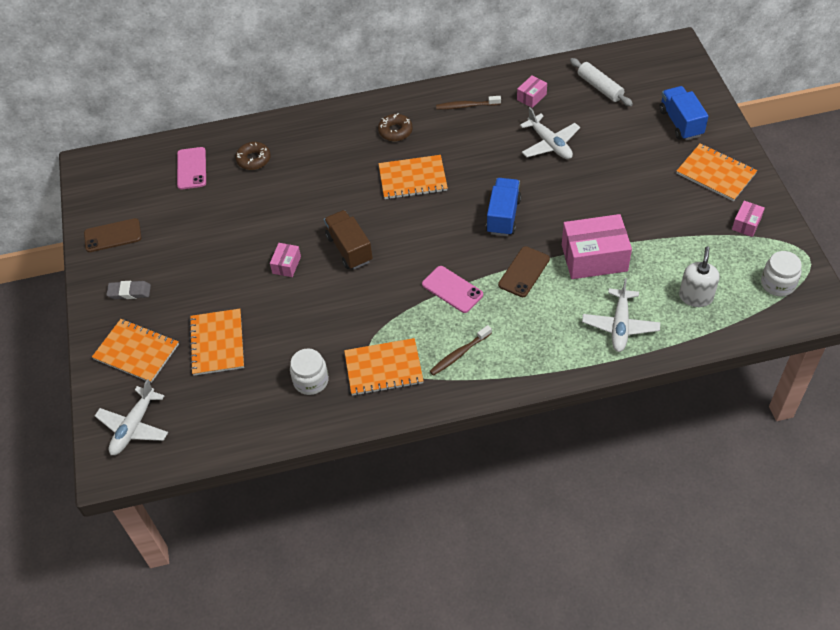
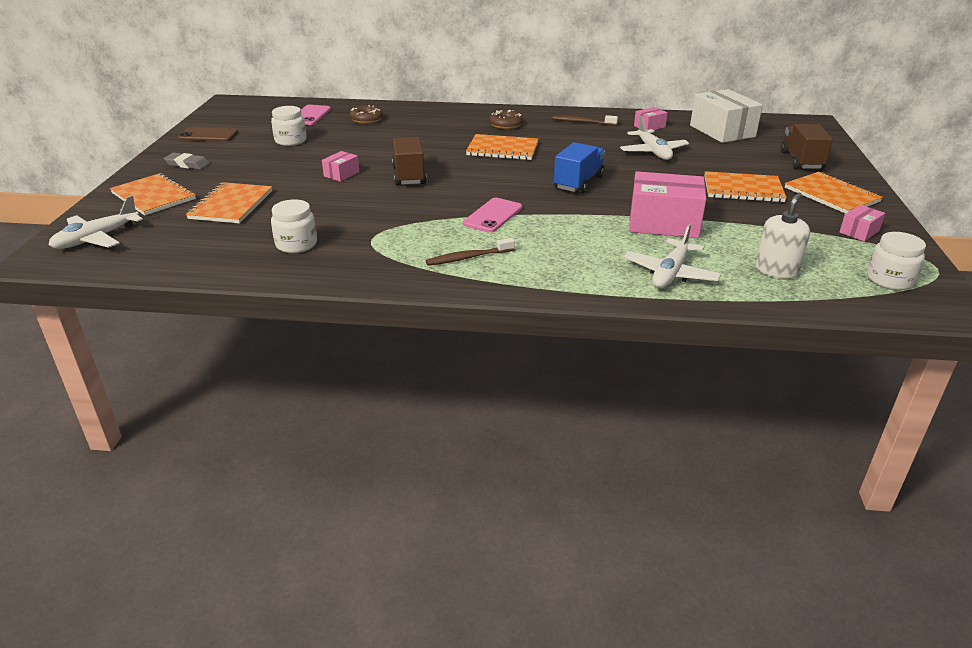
camera: 15 degrees right, 20 degrees down
(202, 222) = (290, 141): none -> white jar
(383, 368) = (378, 251): orange notebook -> orange notebook (743, 189)
(452, 289) = (493, 216): pink phone -> pink phone turned 60 degrees clockwise
(524, 272) = (578, 218): brown phone -> none
(600, 87) = (722, 131): white rolling pin -> white box
(680, 123) = (801, 161): blue truck -> brown truck

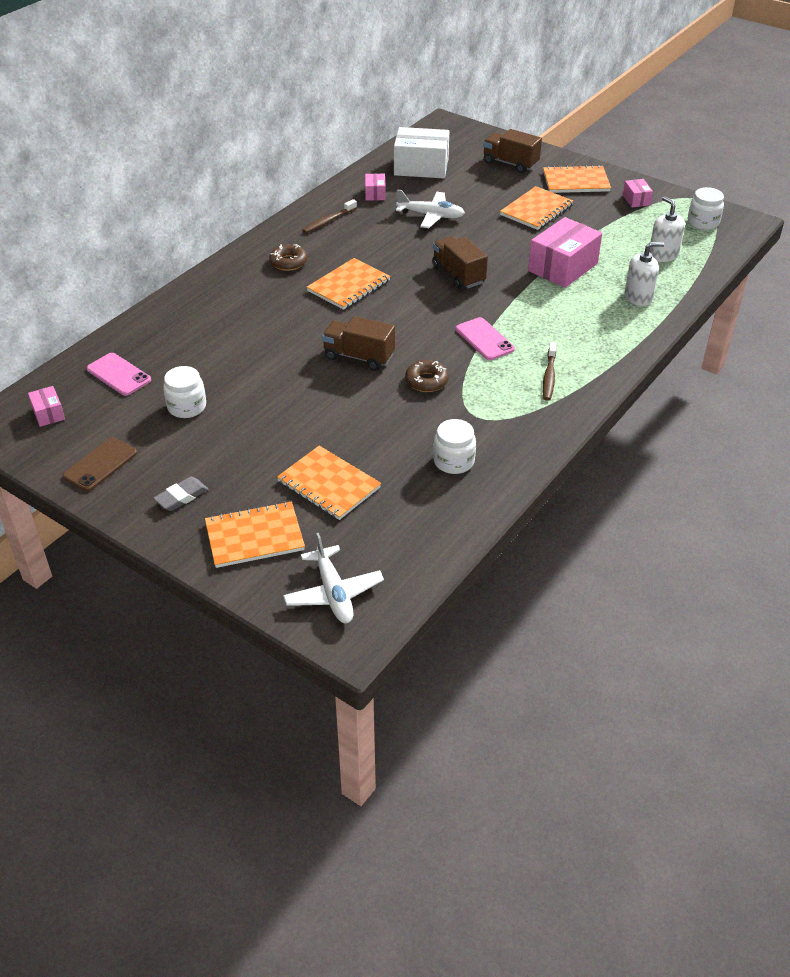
camera: 60 degrees left, 10 degrees up
(341, 174) = (316, 396): pink box -> pink box (48, 414)
(367, 119) = (177, 339): brown donut -> brown donut (426, 381)
(578, 182) = (458, 275): blue truck -> brown truck
(670, 273) = (638, 297): white plane -> white soap dispenser

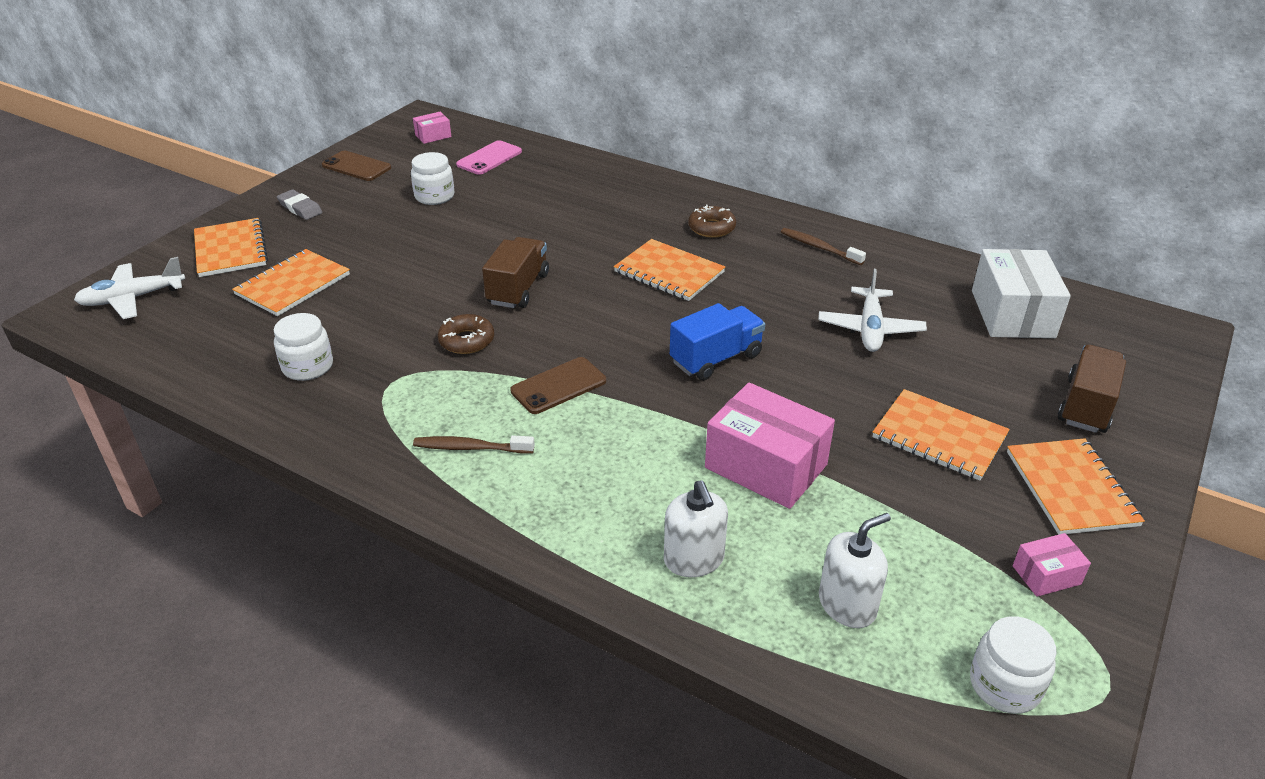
camera: 85 degrees right, 5 degrees down
(375, 194) = (908, 278): pink box -> none
(458, 275) = (716, 358): brown truck -> blue truck
(484, 339) = (558, 386): pink phone -> brown phone

